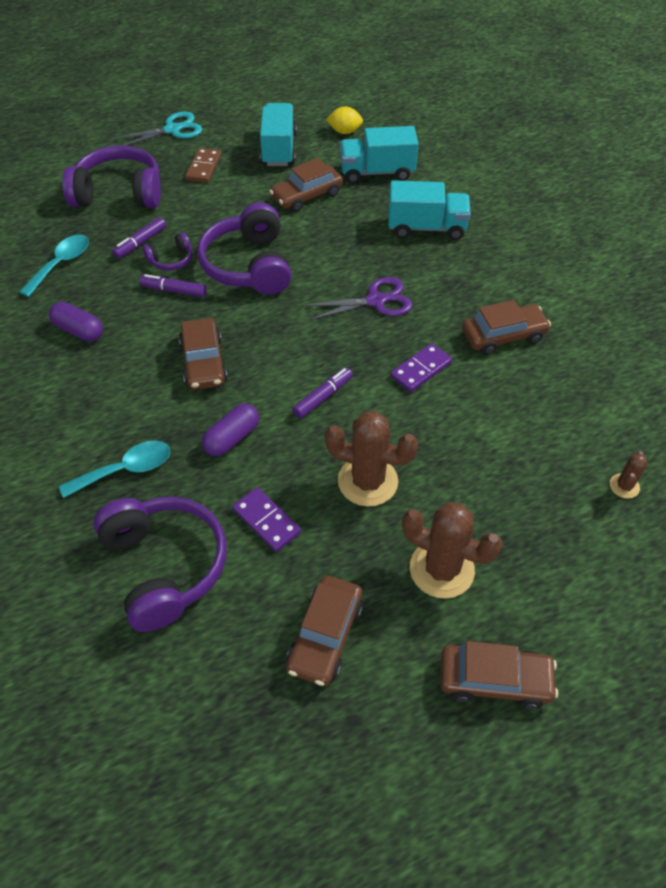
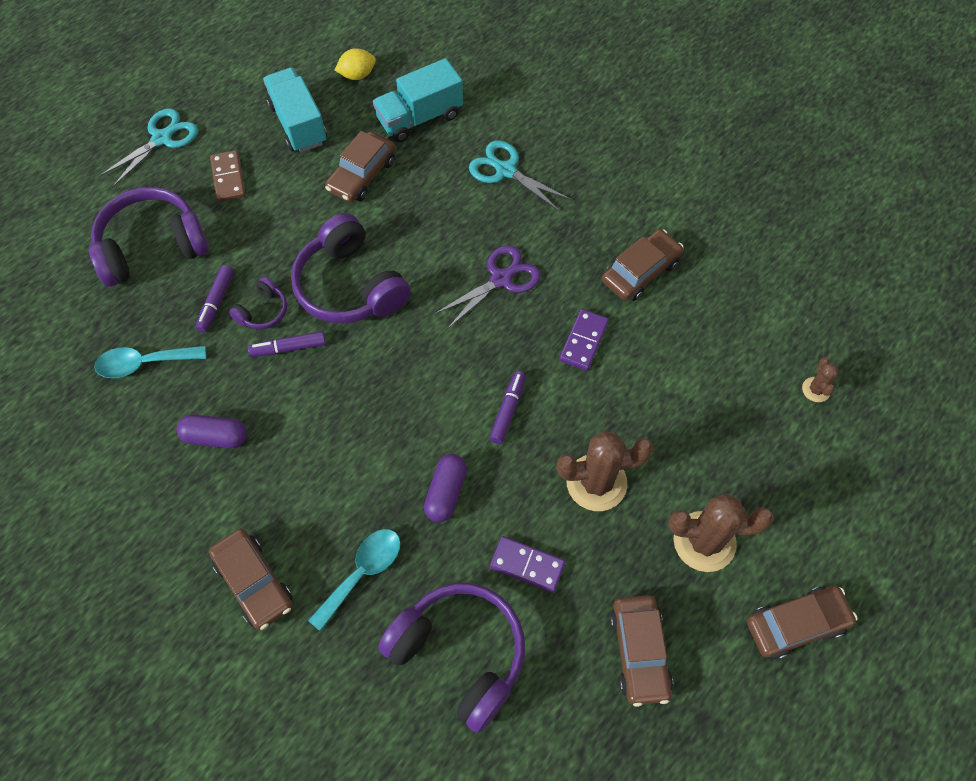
camera: 25 degrees left, 10 degrees up
(61, 264) = (144, 363): turquoise spoon -> turquoise spoon turned 105 degrees counterclockwise
(204, 362) = (369, 420): brown car -> brown car (254, 582)
(426, 228) = (506, 170): turquoise truck -> turquoise scissors

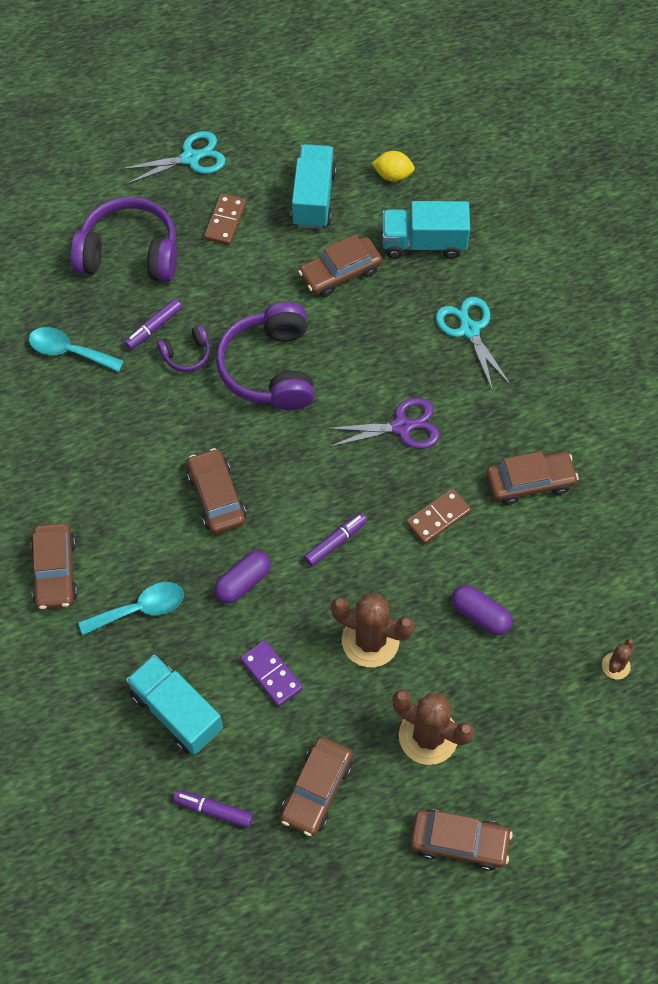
camera: 30 degrees right, 0 degrees up
(216, 437) = (91, 441): purple capsule -> purple capsule (480, 615)
(288, 348) = (189, 397): purple marker -> purple marker (213, 810)
(371, 426) = (216, 497): none -> brown car
(460, 654) = (176, 712): purple headphones -> turquoise truck
(583, 341) = (438, 517): purple domino -> brown domino

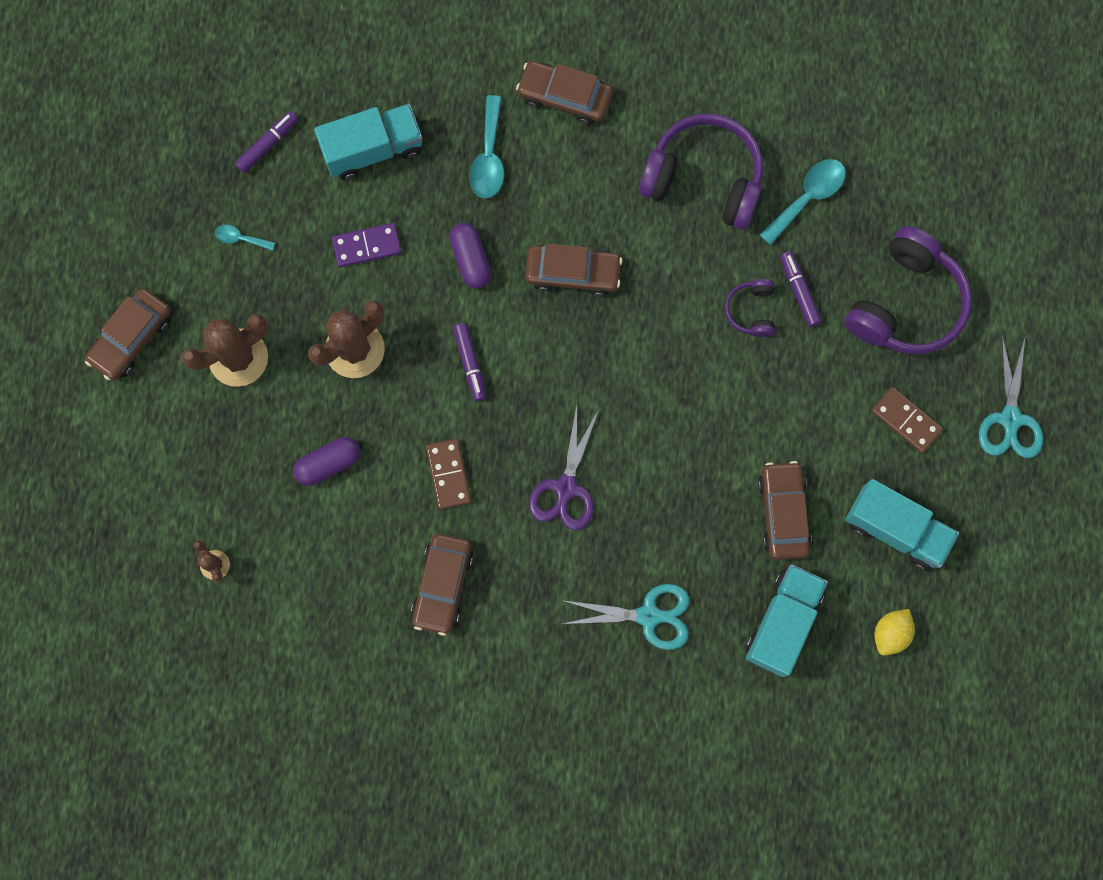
camera: 115 degrees right, 15 degrees up
(270, 368) = (696, 387): purple headphones -> purple headphones (704, 179)
(317, 790) = (240, 238): brown car -> turquoise spoon

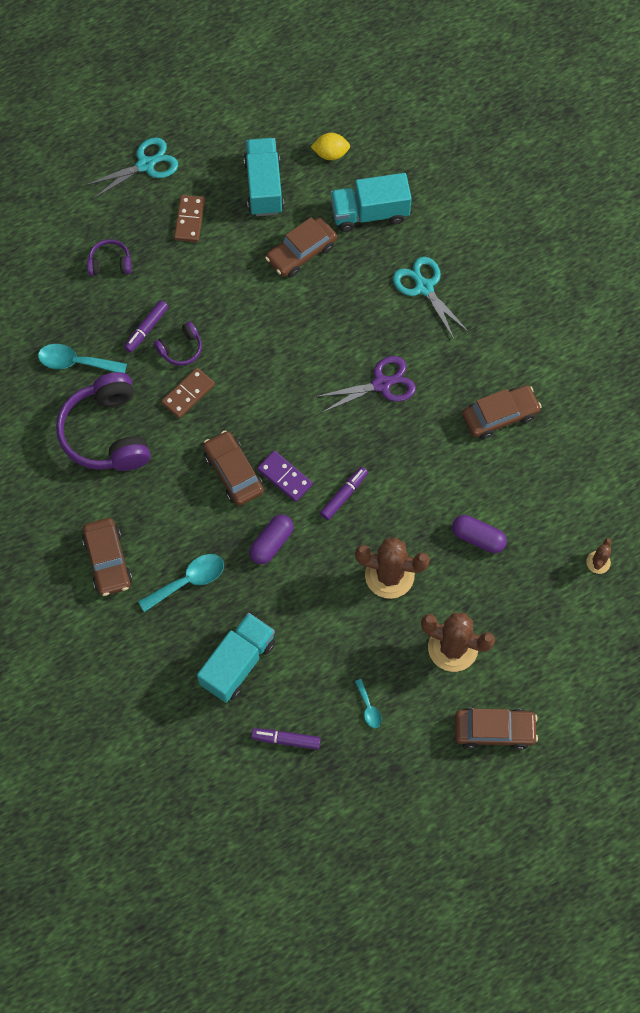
camera: 125 degrees left, 10 degrees down
(367, 246) = (311, 618): purple domino -> purple domino (284, 477)
(373, 149) = (238, 663): turquoise truck -> turquoise truck turned 90 degrees clockwise
(448, 474) = (427, 459): brown domino -> brown domino (188, 394)
(906, 303) = (110, 263): purple headphones -> purple headphones, size x0.47

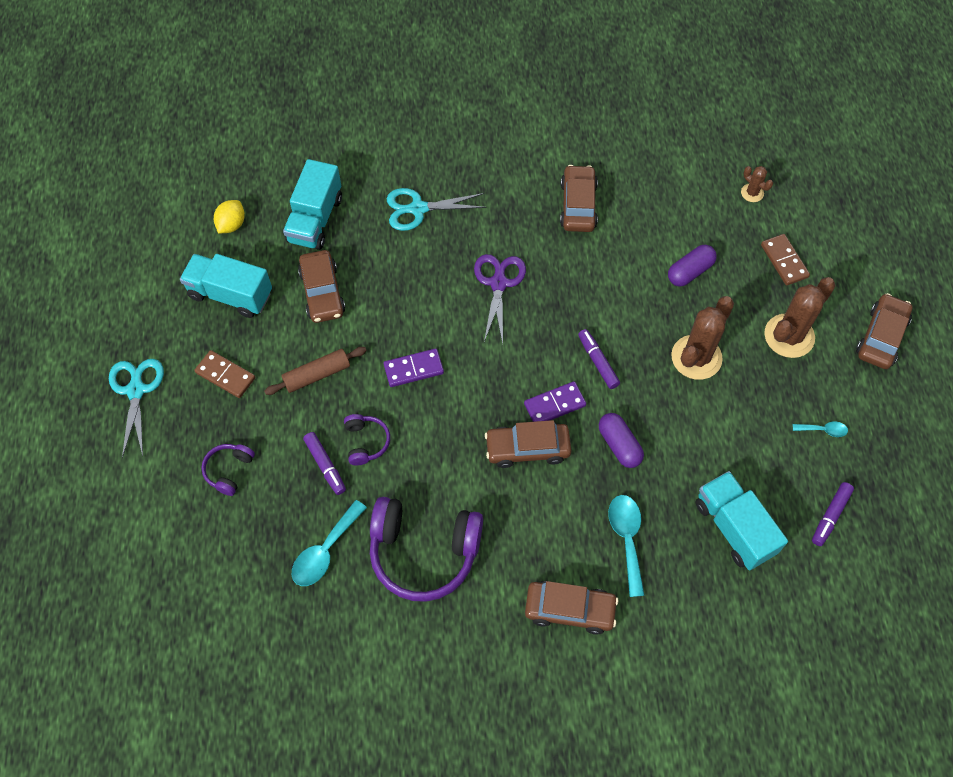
camera: 65 degrees left, 5 degrees down
(188, 394) = (420, 456): brown domino -> brown domino (784, 261)
(223, 285) = (317, 375): none -> brown rolling pin
(264, 354) = (413, 369): none -> purple domino

